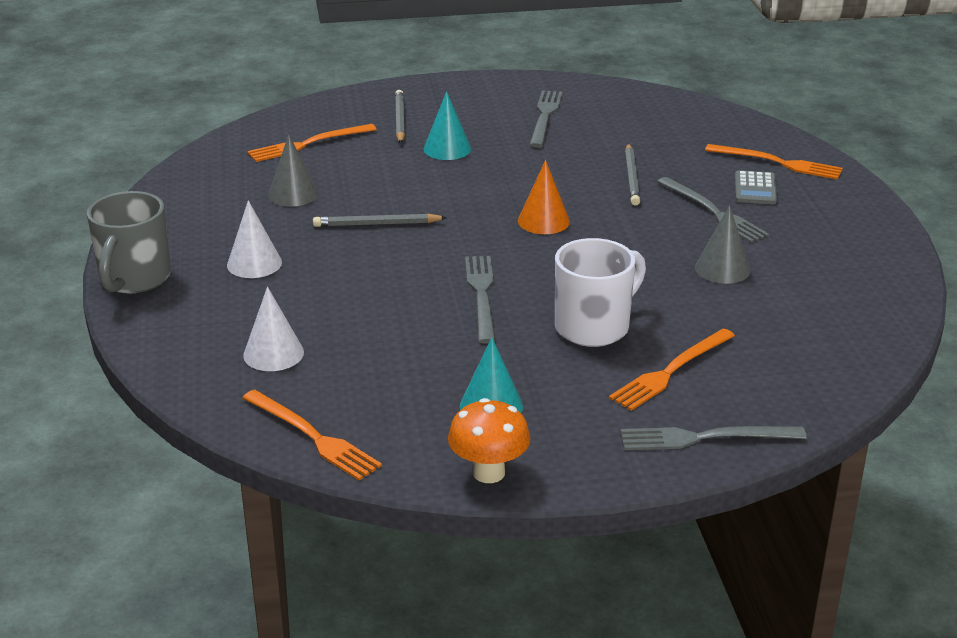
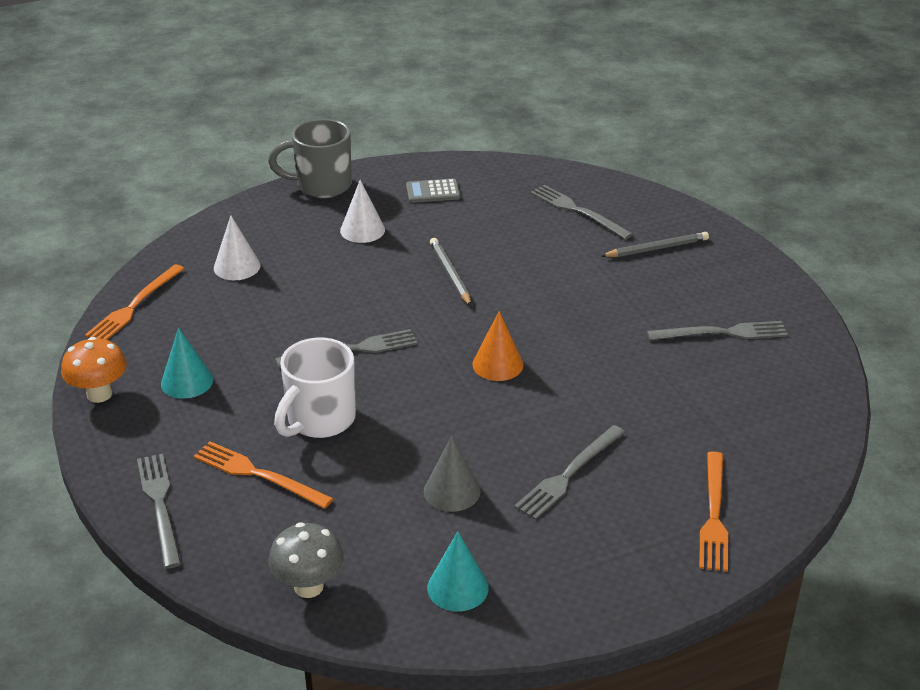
camera: 75 degrees right, 5 degrees up
(293, 194) = (483, 223): grey cone -> none
(308, 144) = (577, 211): orange fork -> grey fork
(447, 149) = (612, 285): turquoise cone -> turquoise cone (457, 587)
(594, 327) = (319, 420): white mug -> white mug turned 90 degrees clockwise
(631, 177) = (617, 408): grey pencil -> none
(755, 189) = (638, 501): grey calculator -> grey calculator (433, 192)
(839, 357) = (308, 586): none -> grey mushroom

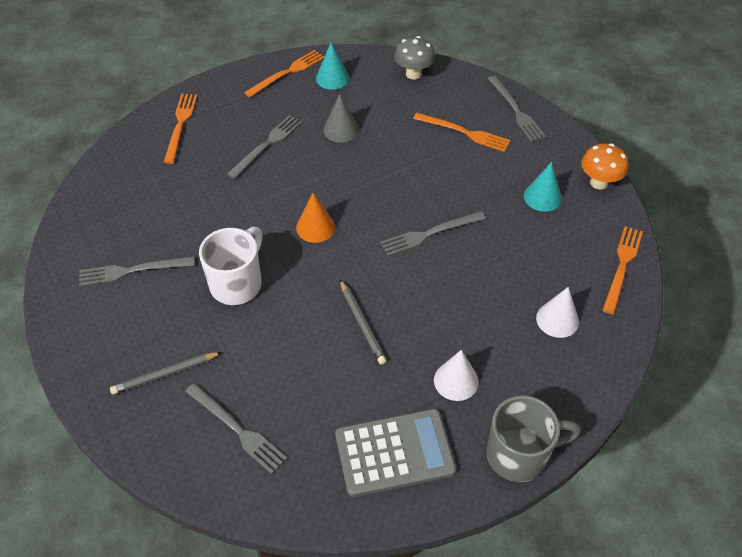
camera: 175 degrees right, 15 degrees up
(319, 420) = (437, 172): white mug -> white mug (237, 283)
(433, 192) = (394, 452): grey calculator -> grey calculator, size x1.93
(540, 604) = (287, 73): none -> orange fork

